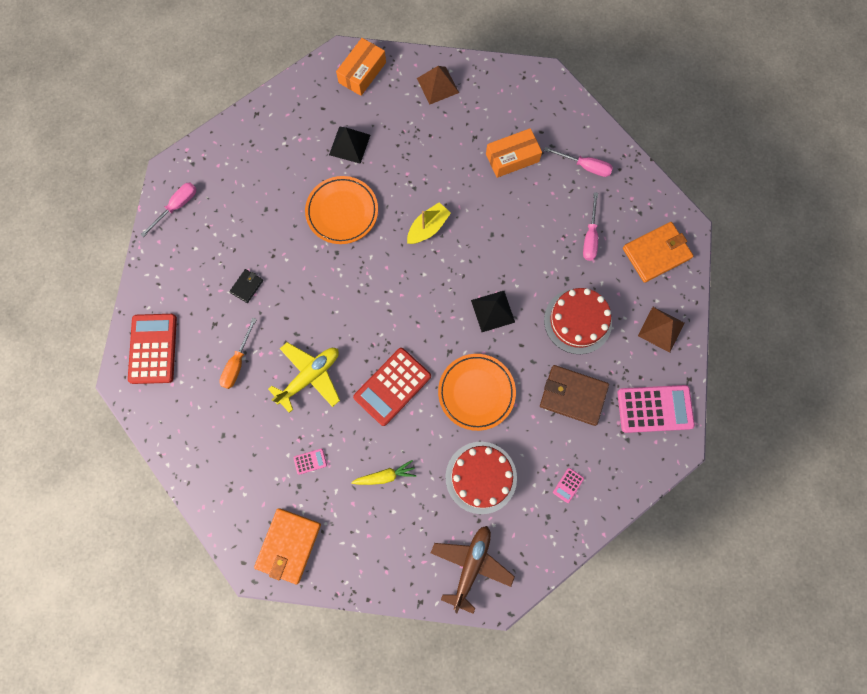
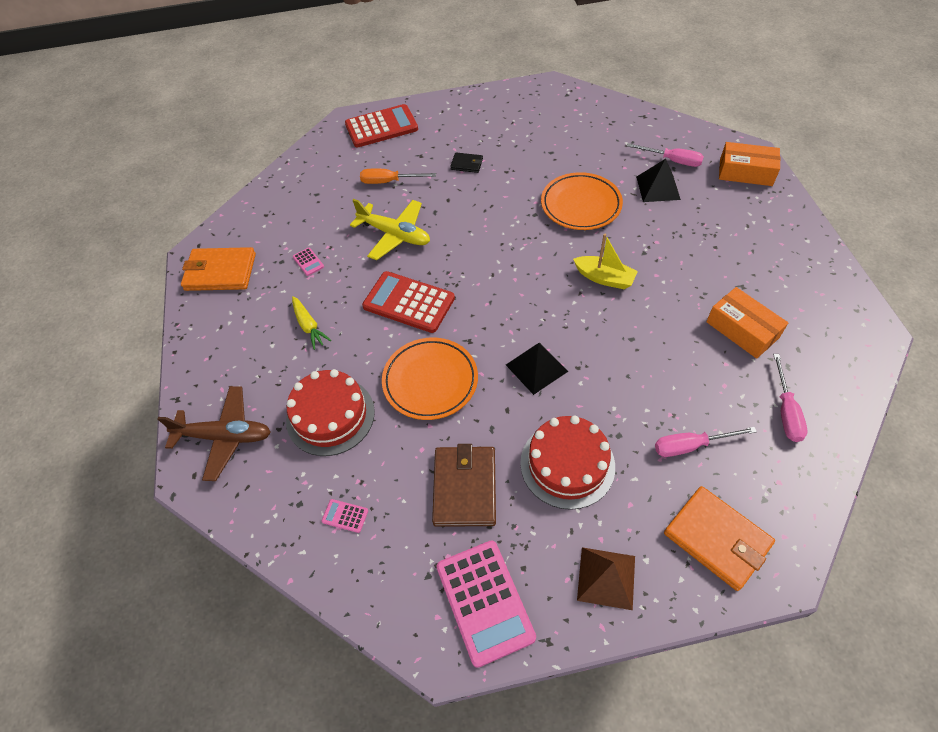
camera: 75 degrees right, 20 degrees down
(177, 207) = (520, 99): pink screwdriver -> pink screwdriver (672, 161)
(437, 85) = (780, 235): brown pyramid -> none

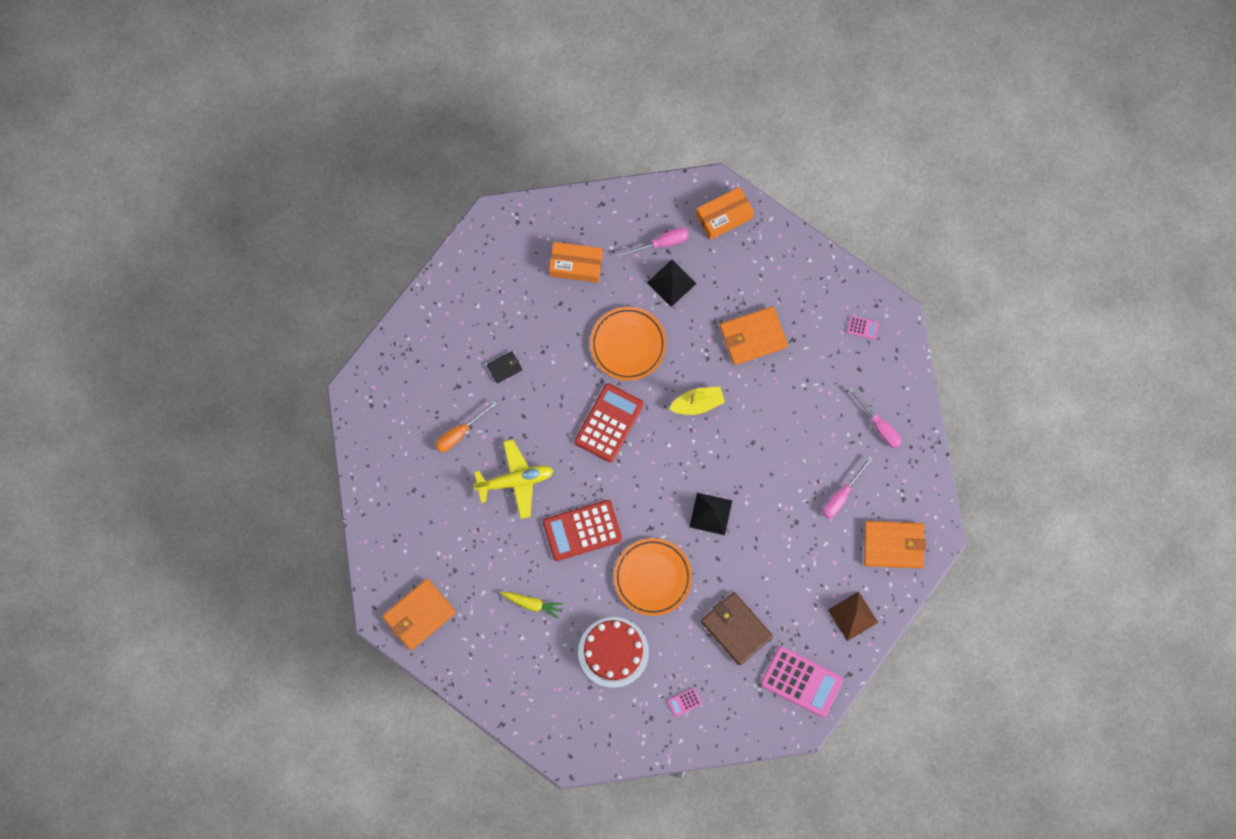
camera: 45 degrees left, 20 degrees up
(225, 436) = (562, 719): brown plane -> none
(308, 262) = (475, 555): pink calculator -> pink calculator (862, 327)
(381, 127) = (393, 379): red calculator -> red calculator (609, 423)
(567, 464) = (781, 566): red cake -> none
(702, 262) = (753, 337): none -> orange wallet
(742, 330) = (816, 380): orange box -> orange box (576, 265)

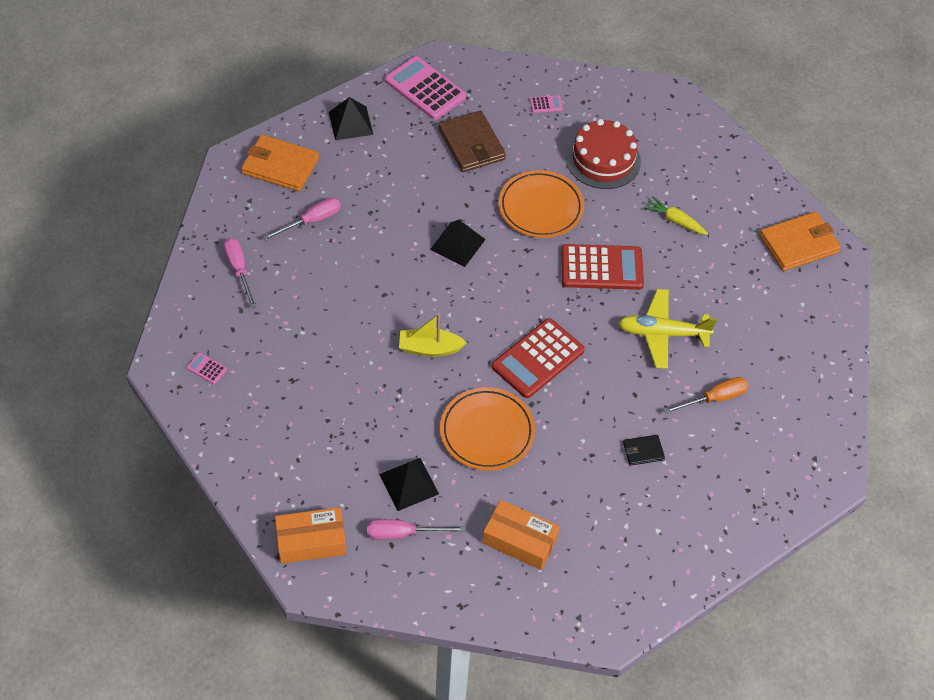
camera: 165 degrees left, 20 degrees down
(753, 337) = (337, 396): orange wallet -> none
(852, 616) = (351, 123): brown pyramid -> black pyramid

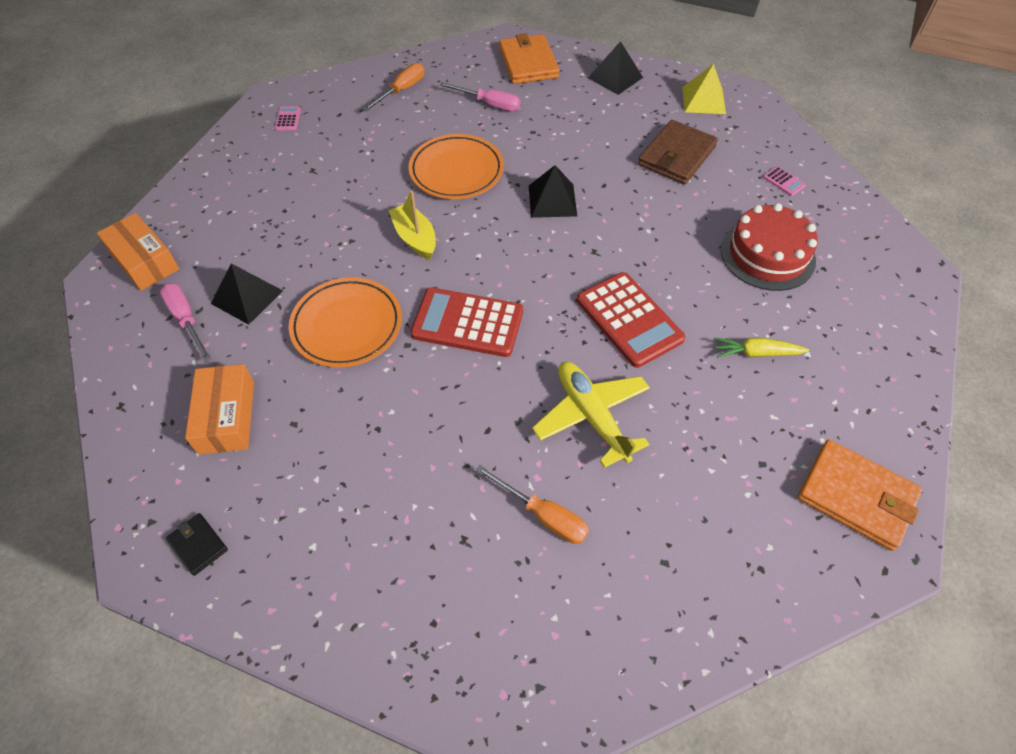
camera: 60 degrees right, 0 degrees up
(239, 270) = (402, 90): pink screwdriver -> orange screwdriver
(425, 89) = (703, 100): pink calculator -> yellow pyramid
(540, 207) = (655, 237): orange plate -> orange plate (456, 171)
(643, 451) = (415, 476): black wallet -> black wallet (198, 545)
(675, 221) = (756, 353): yellow carrot -> yellow carrot turned 90 degrees counterclockwise

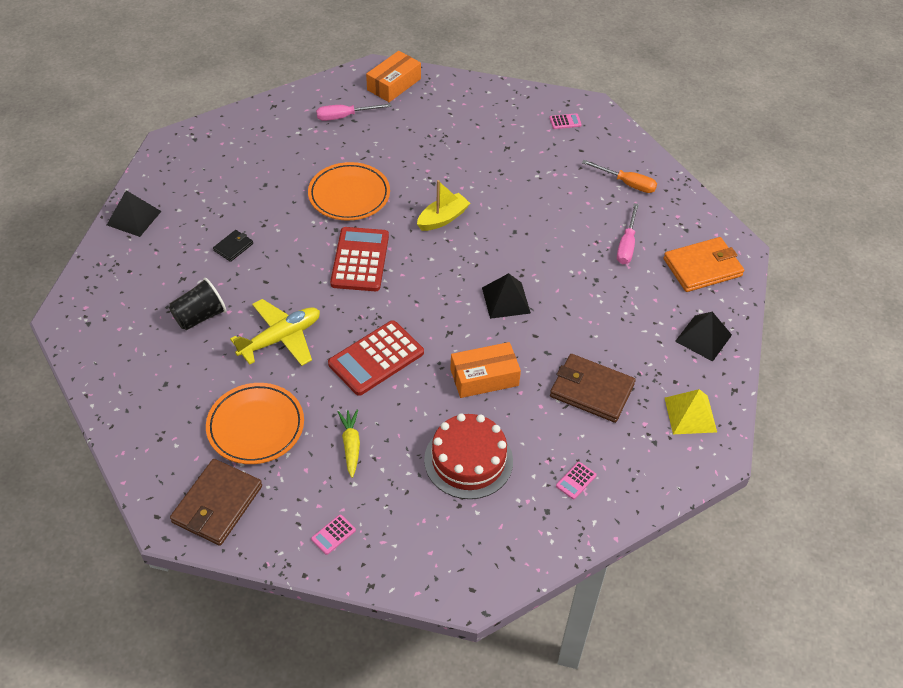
camera: 80 degrees right, 5 degrees down
(186, 319) = (344, 116): pink screwdriver -> pink screwdriver turned 150 degrees counterclockwise
(198, 545) = (180, 161): black wallet -> black wallet (233, 247)
(227, 417) = (268, 153): orange box -> orange box (484, 377)
(247, 297) = (368, 140): black pyramid -> black pyramid (134, 218)
(456, 171) = (527, 233): orange plate -> orange plate (256, 426)
(543, 515) = (200, 316): orange screwdriver -> black cup
(856, 496) = (217, 504): orange wallet -> brown wallet
(878, 377) = (333, 534): none -> pink calculator

